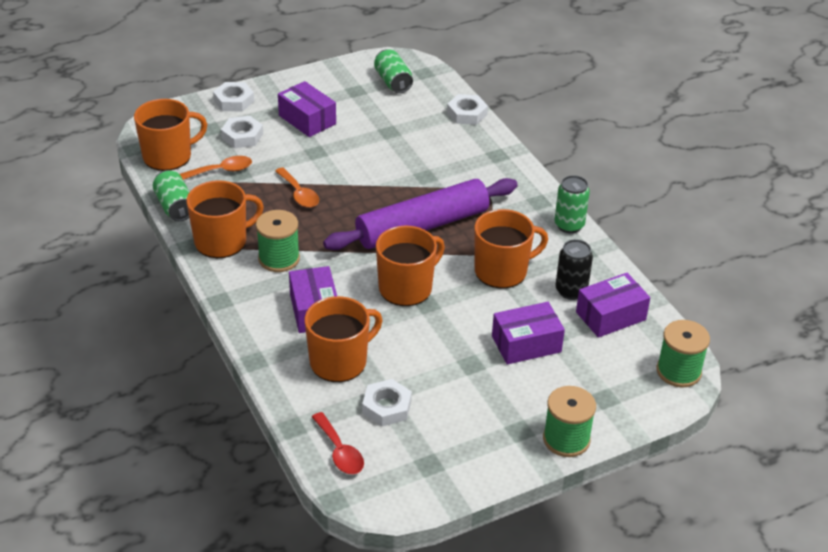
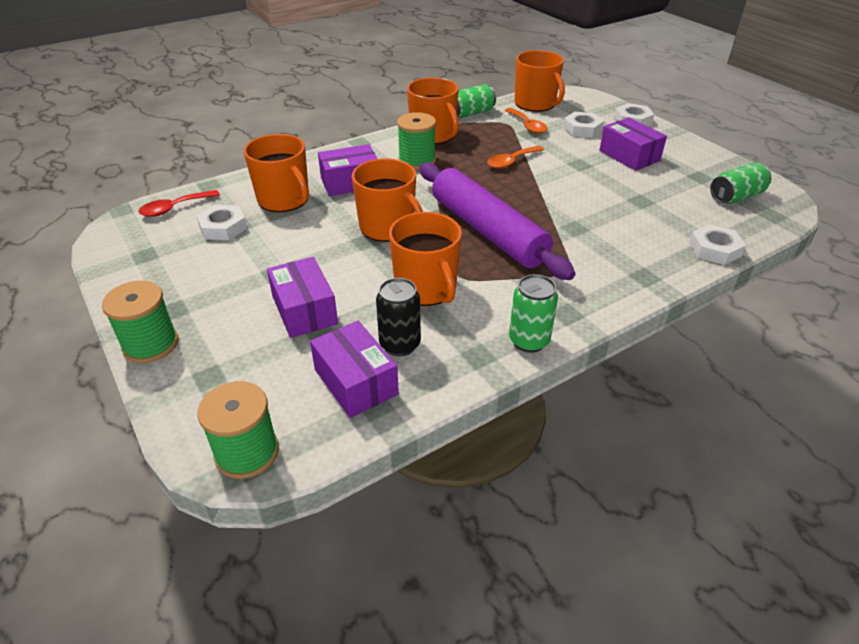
camera: 85 degrees right, 0 degrees up
(307, 119) = (629, 156): purple box -> purple box turned 75 degrees counterclockwise

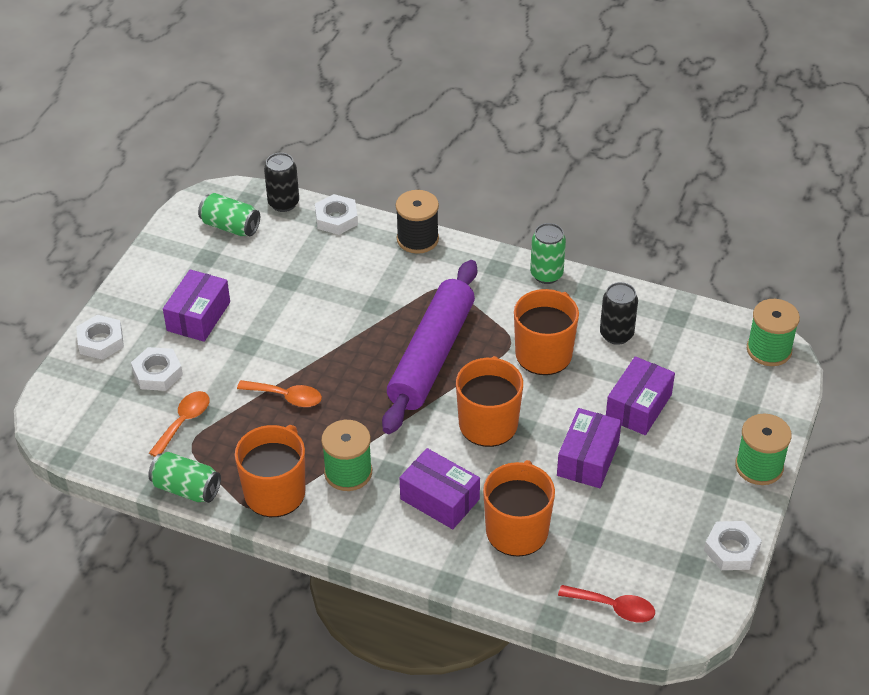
camera: 125 degrees left, 5 degrees up
(223, 227) = (602, 541): white nut -> white nut (731, 550)
(355, 382) = (670, 336): purple box -> purple box (588, 459)
(535, 104) = (111, 441): orange mug -> none
(650, 283) = (417, 239): none -> black spool
(756, 230) = (283, 203): none -> black can

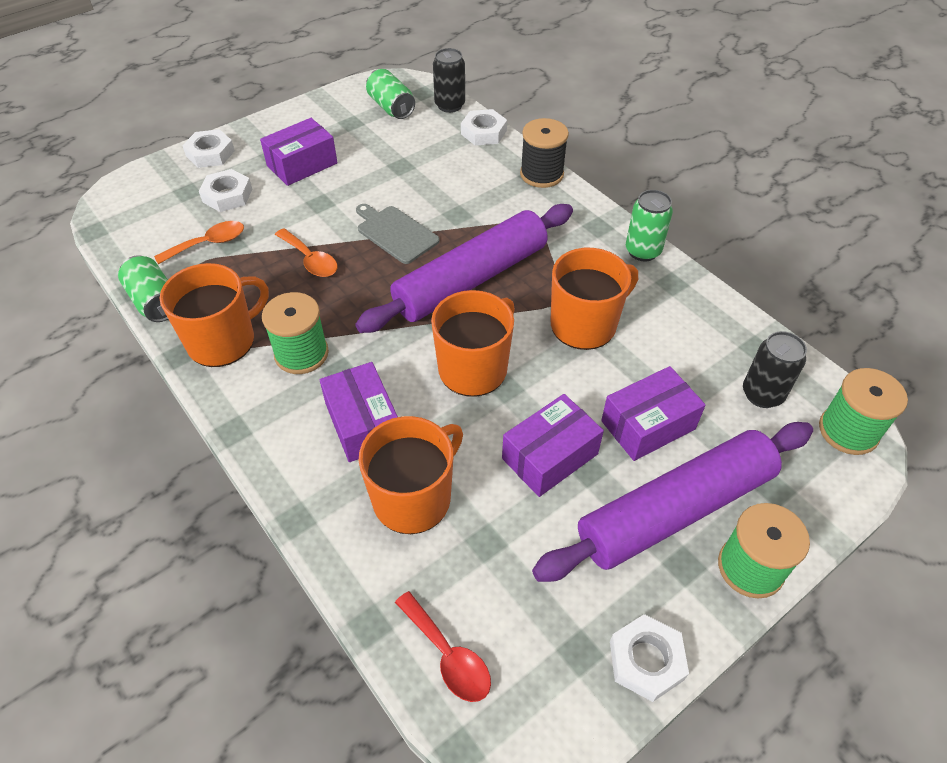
camera: 30 degrees right, 5 degrees up
(337, 343) = (395, 233): none -> grey cutting board
(616, 334) = (676, 338): black can -> black can (762, 394)
(692, 454) = (675, 510): none -> purple rolling pin

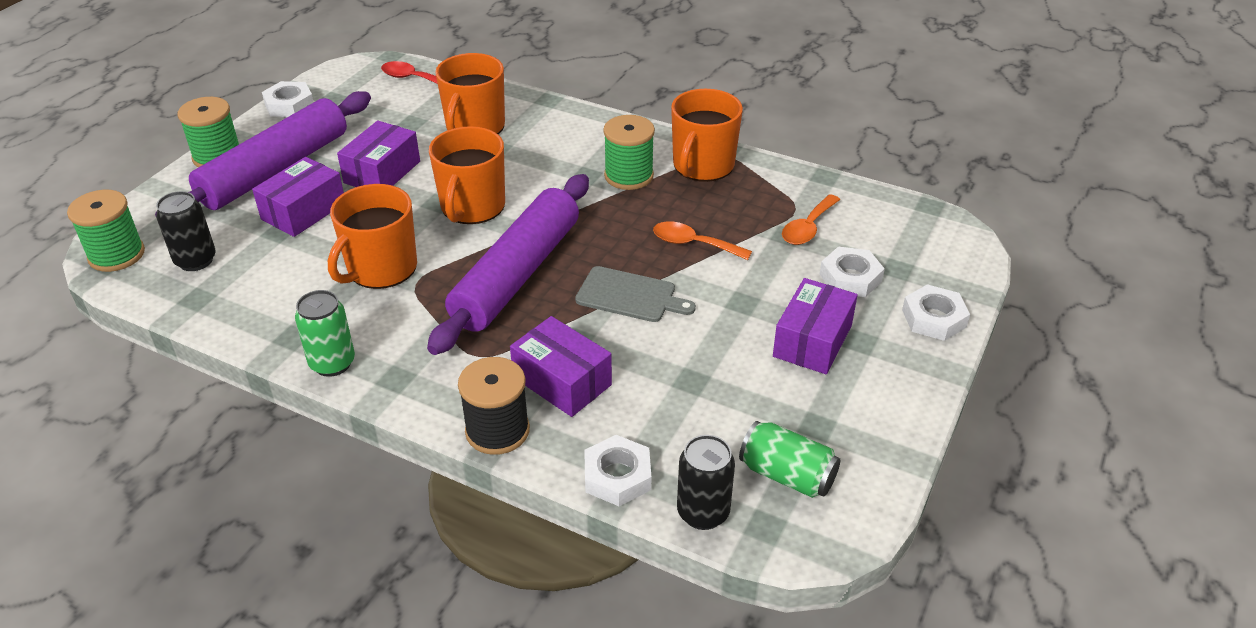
camera: 155 degrees right, 10 degrees down
(155, 301) = (793, 173): green can -> none
(363, 423) = (541, 151): purple box -> purple box (562, 381)

